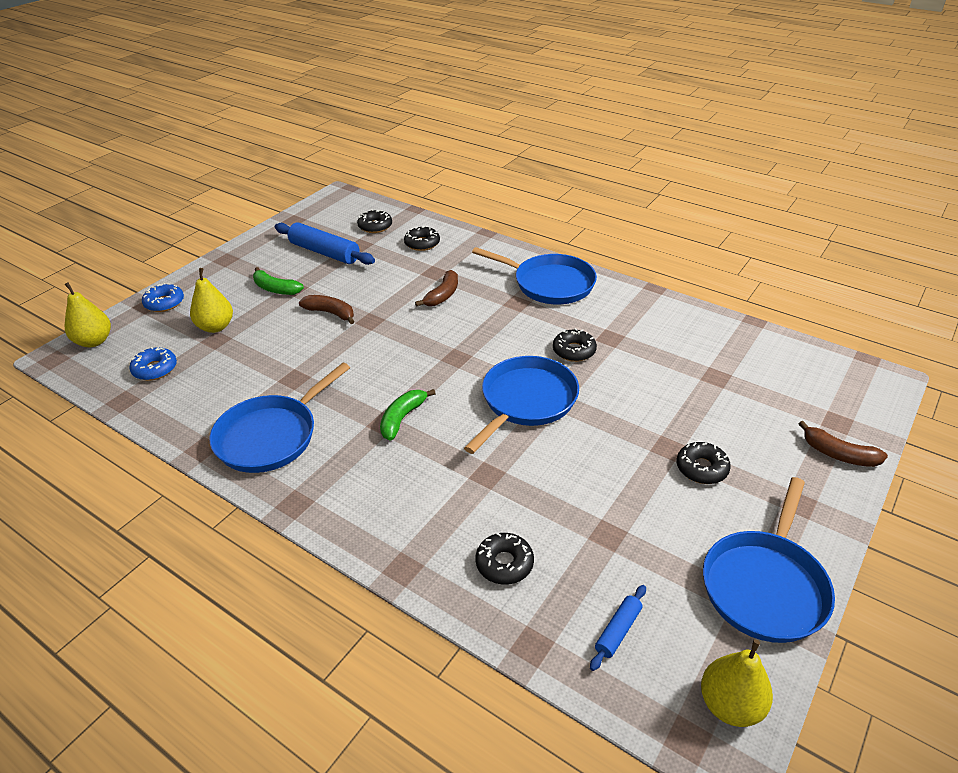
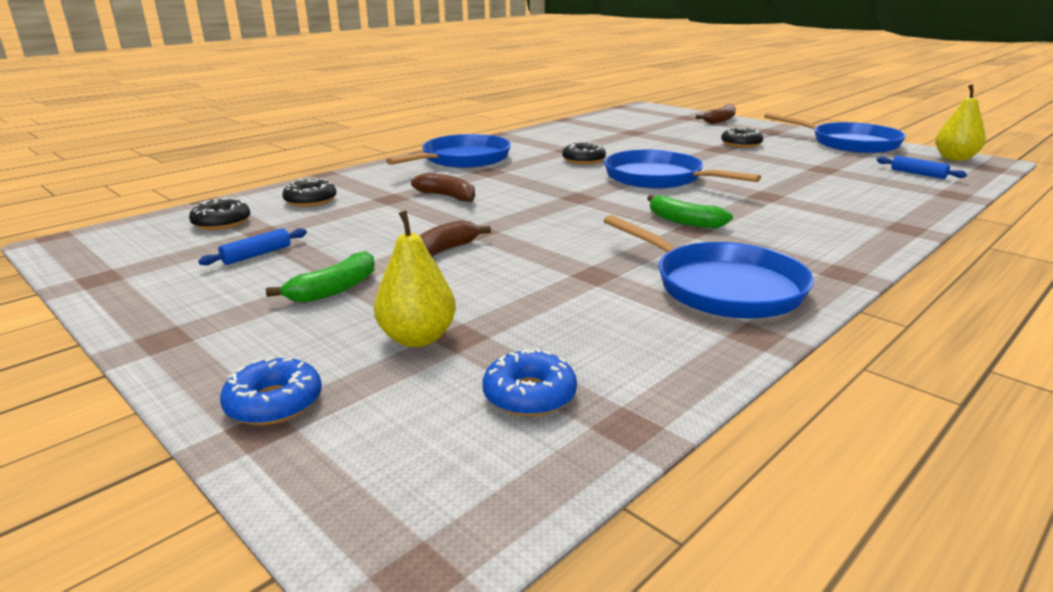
camera: 80 degrees left, 15 degrees down
(94, 341) = (371, 500): yellow pear -> none
(324, 252) = (257, 255): blue rolling pin -> blue rolling pin, size x0.50
(504, 563) = (874, 196): black donut -> none

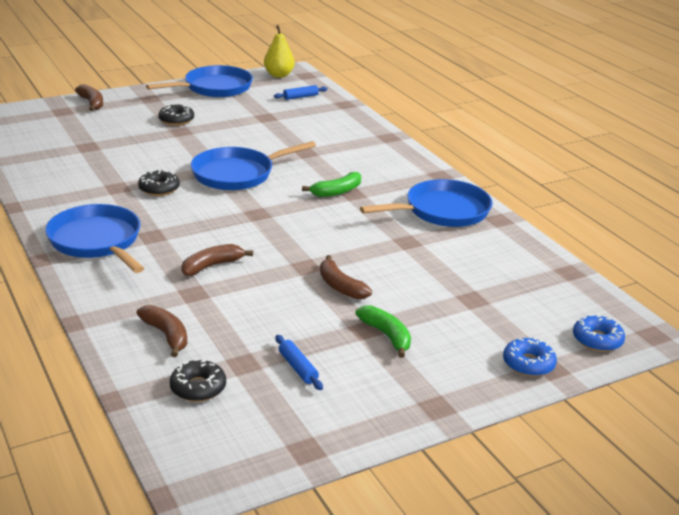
camera: 75 degrees left, 5 degrees up
(310, 201) = (166, 335): black donut -> brown banana
(418, 338) = (470, 312): yellow pear -> none
(529, 395) = (538, 289): blue donut -> blue donut (597, 340)

